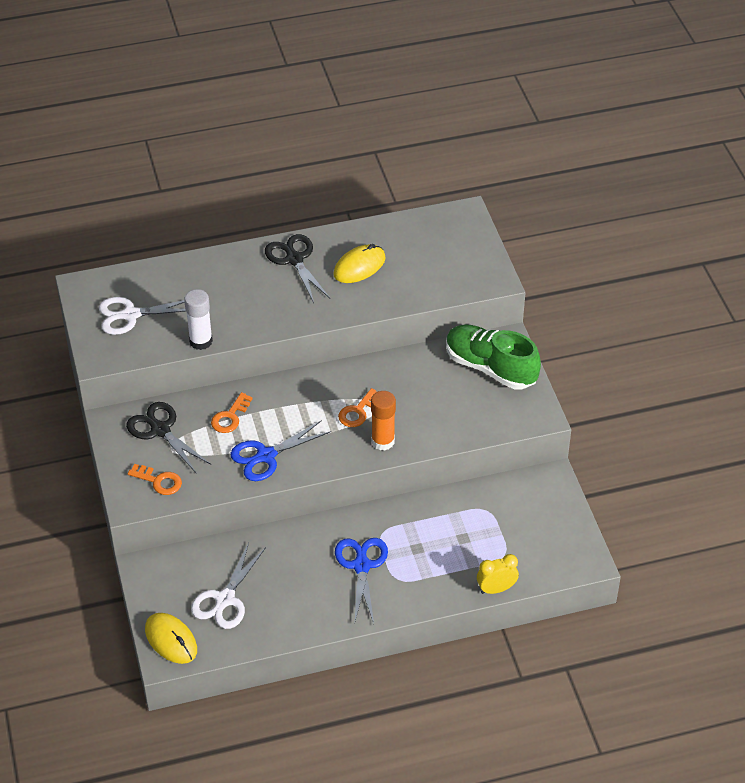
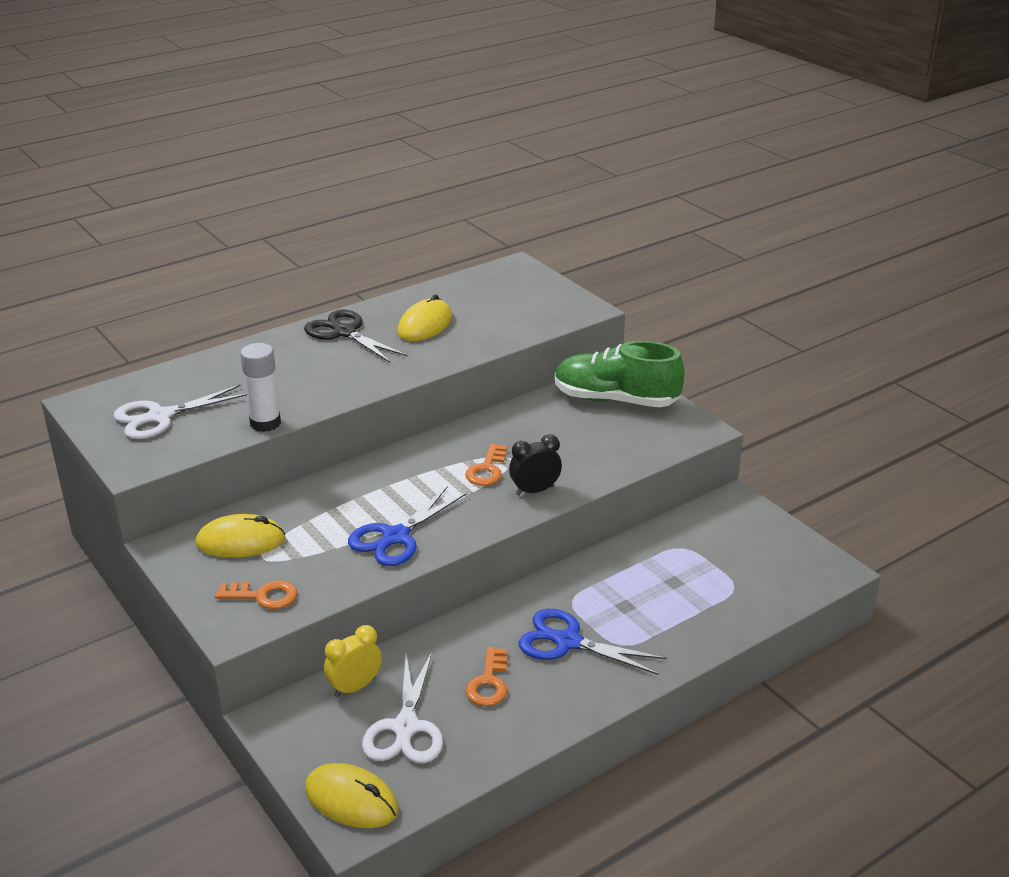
camera: 20 degrees left, 15 degrees down
(160, 430) = (240, 541): black scissors -> yellow mouse
(230, 417) = (328, 508): orange key -> orange key (489, 683)
(361, 566) = (568, 642): blue scissors -> blue scissors turned 45 degrees counterclockwise
(383, 441) = (535, 490): orange glue stick -> black clock
(496, 589) = (749, 624): yellow clock -> yellow clock (354, 687)

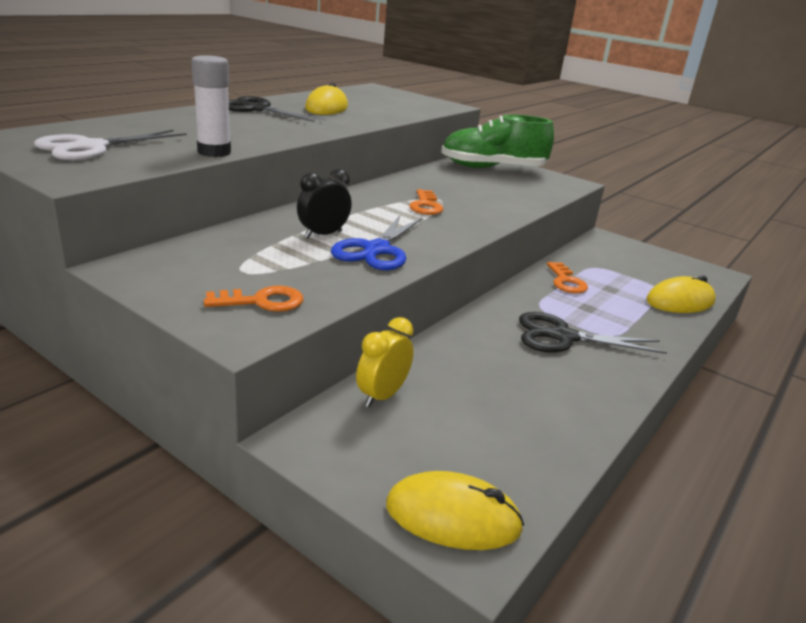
camera: 20 degrees left, 5 degrees down
(240, 541) = (210, 260): yellow mouse -> yellow mouse (680, 301)
(406, 727) = (464, 428): white scissors -> none
(489, 683) = (518, 377): orange key -> orange key (566, 281)
(535, 490) = (479, 217): black clock -> black clock (323, 235)
(568, 642) = (563, 337): blue scissors -> black scissors

